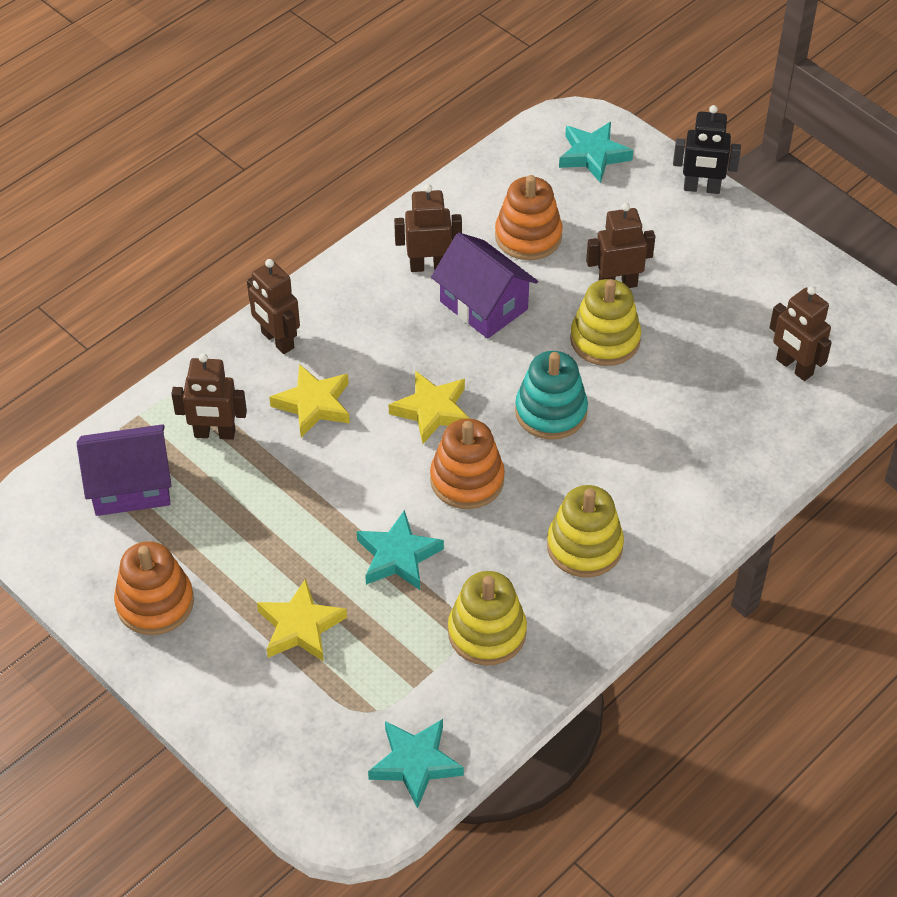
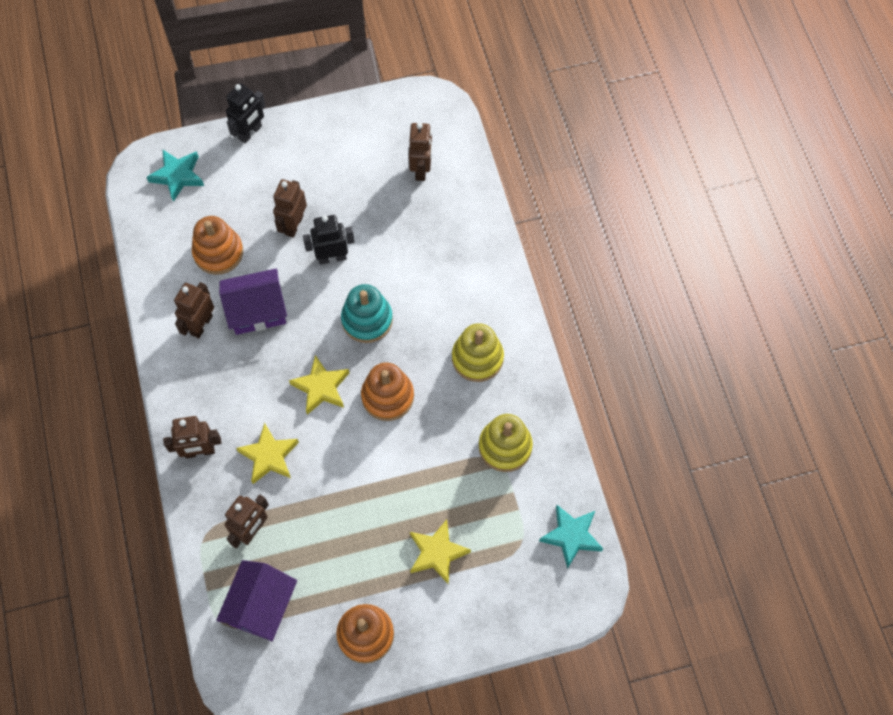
camera: 60 degrees left, 15 degrees up
(398, 556) = (420, 467): turquoise star -> none
(605, 340) = (332, 257): yellow stacking toy -> black robot
(794, 367) = (421, 169): brown robot -> brown robot turned 75 degrees counterclockwise

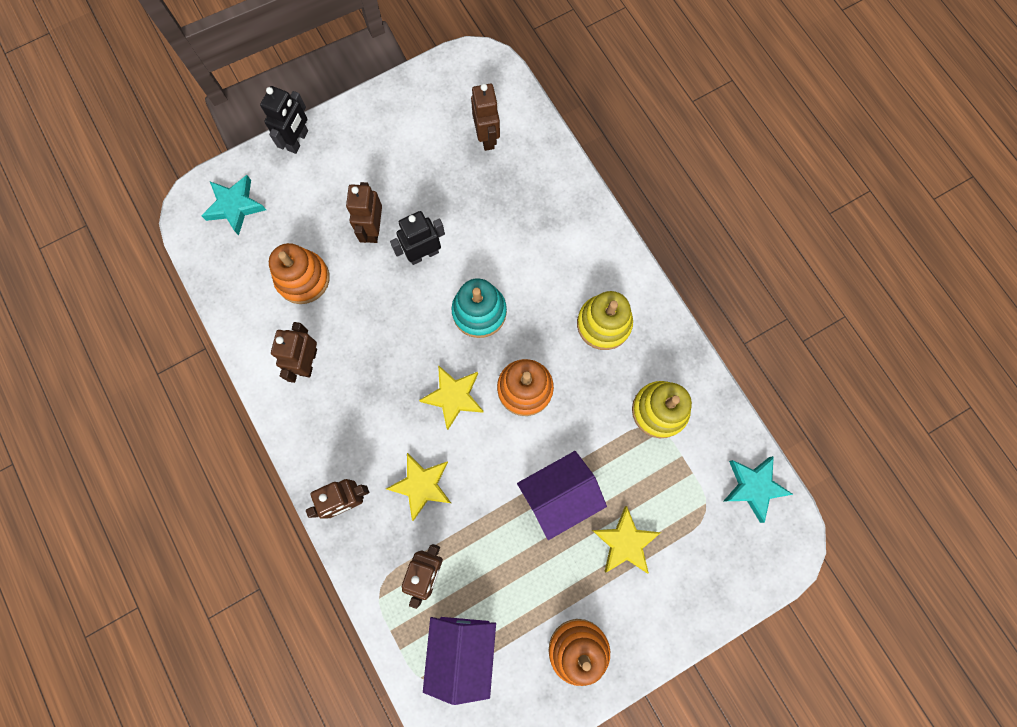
camera: 15 degrees left, 10 degrees up
(257, 310) = (362, 331): purple house -> purple house (559, 495)

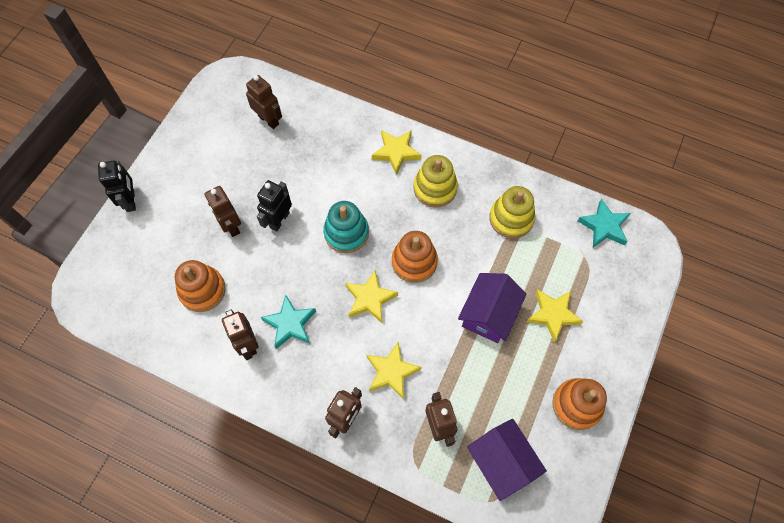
camera: 35 degrees left, 10 degrees down
(235, 206) = (113, 273): turquoise star -> turquoise star (290, 324)
(592, 257) = (396, 152): none -> yellow star

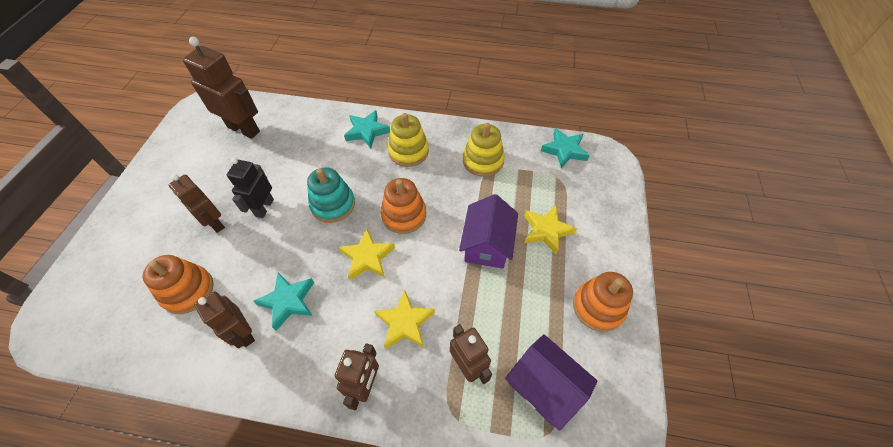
camera: 15 degrees left, 10 degrees down
(131, 201) = (106, 223): black robot -> none
(268, 120) = (244, 129): brown robot -> brown robot, size x1.56
(396, 152) = (367, 131): yellow star -> turquoise star

